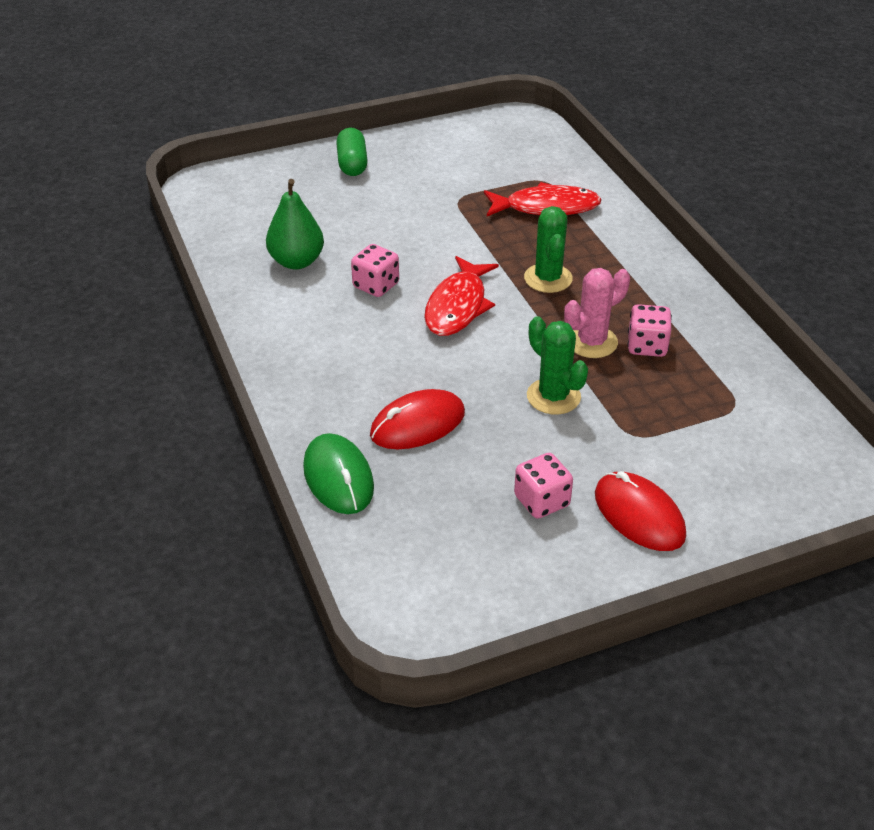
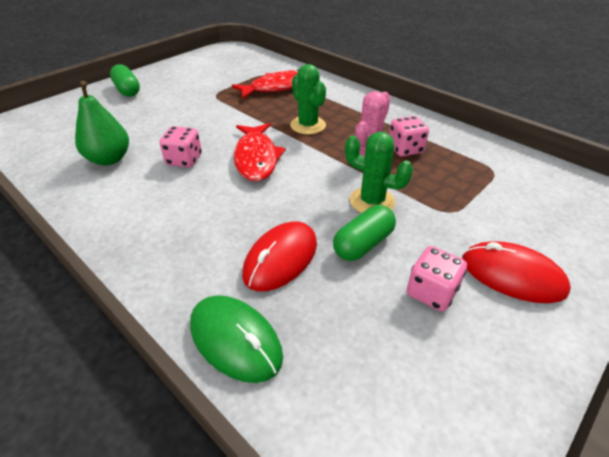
camera: 25 degrees left, 0 degrees up
(509, 437) = (363, 244): none -> green capsule

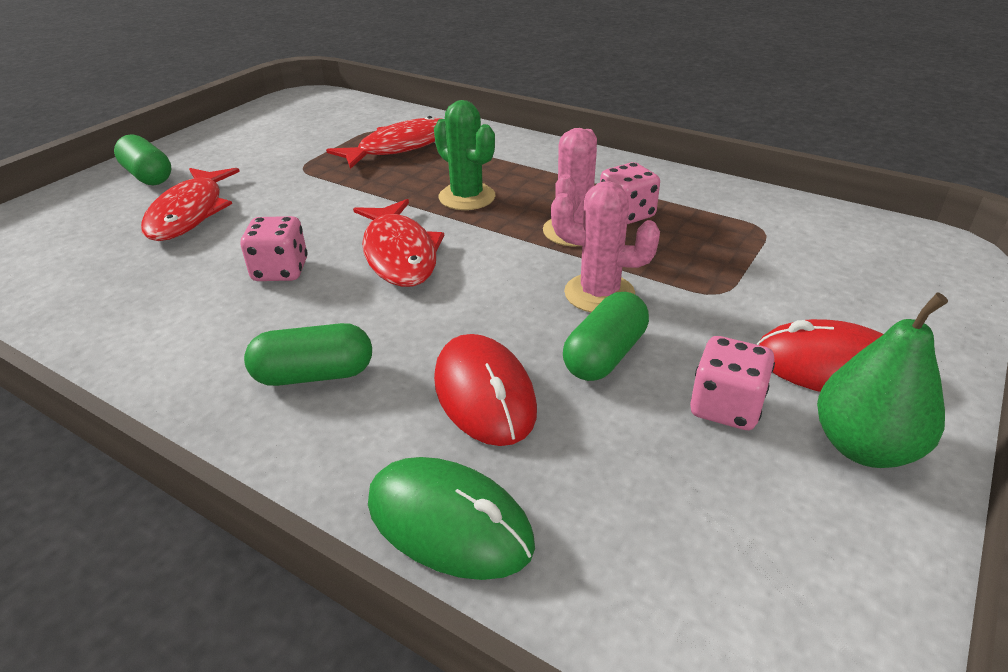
camera: 10 degrees left, 5 degrees down
(109, 159) = (150, 285): green pear -> green pear (864, 447)
(144, 117) = (190, 213): none -> red fish
(184, 230) = (314, 375): none -> green capsule
(280, 258) = (484, 394): red mouse -> red mouse turned 45 degrees counterclockwise
(372, 201) = (599, 293): green cactus -> pink cactus

